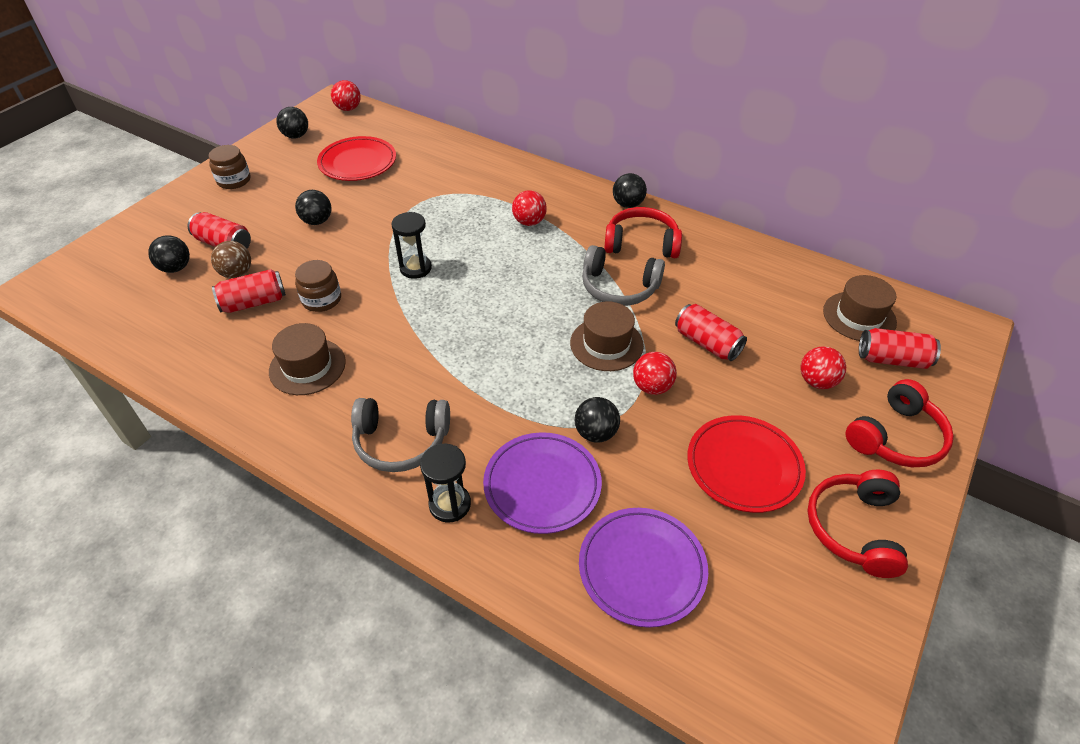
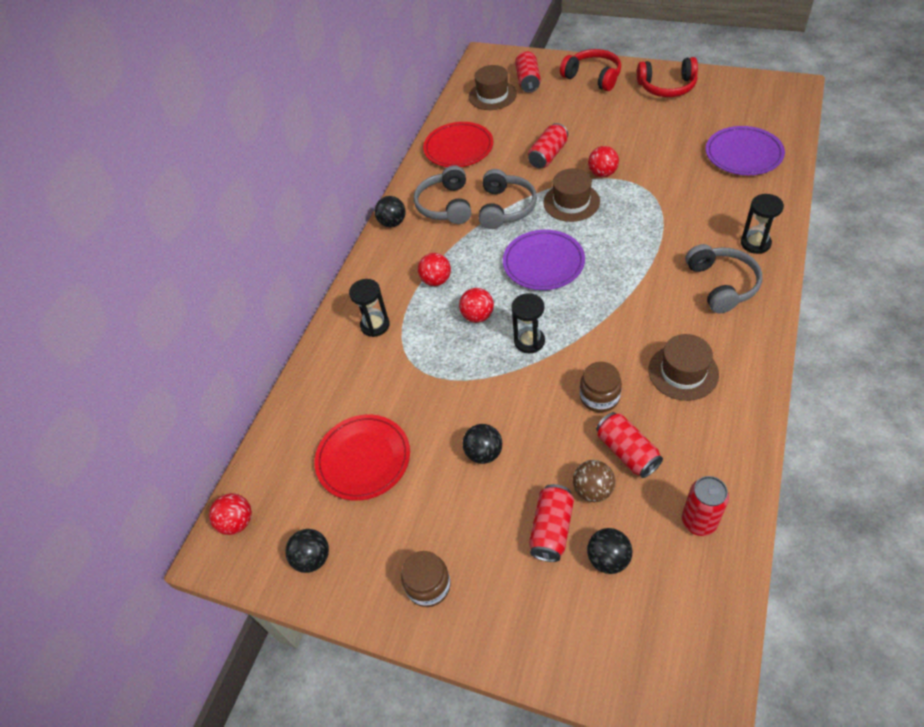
camera: 95 degrees left, 5 degrees up
(158, 328) = (699, 521): none -> red can
(492, 180) = (375, 325): none -> black hourglass
(542, 485) = (713, 205): purple plate -> purple plate (543, 263)
(596, 433) = (657, 191): black ball -> none
(641, 243) = (445, 205): red headphones -> grey headphones
(744, 466) = (647, 127): red plate -> red plate (458, 148)
(817, 381) = (562, 107): red ball -> red ball (477, 316)

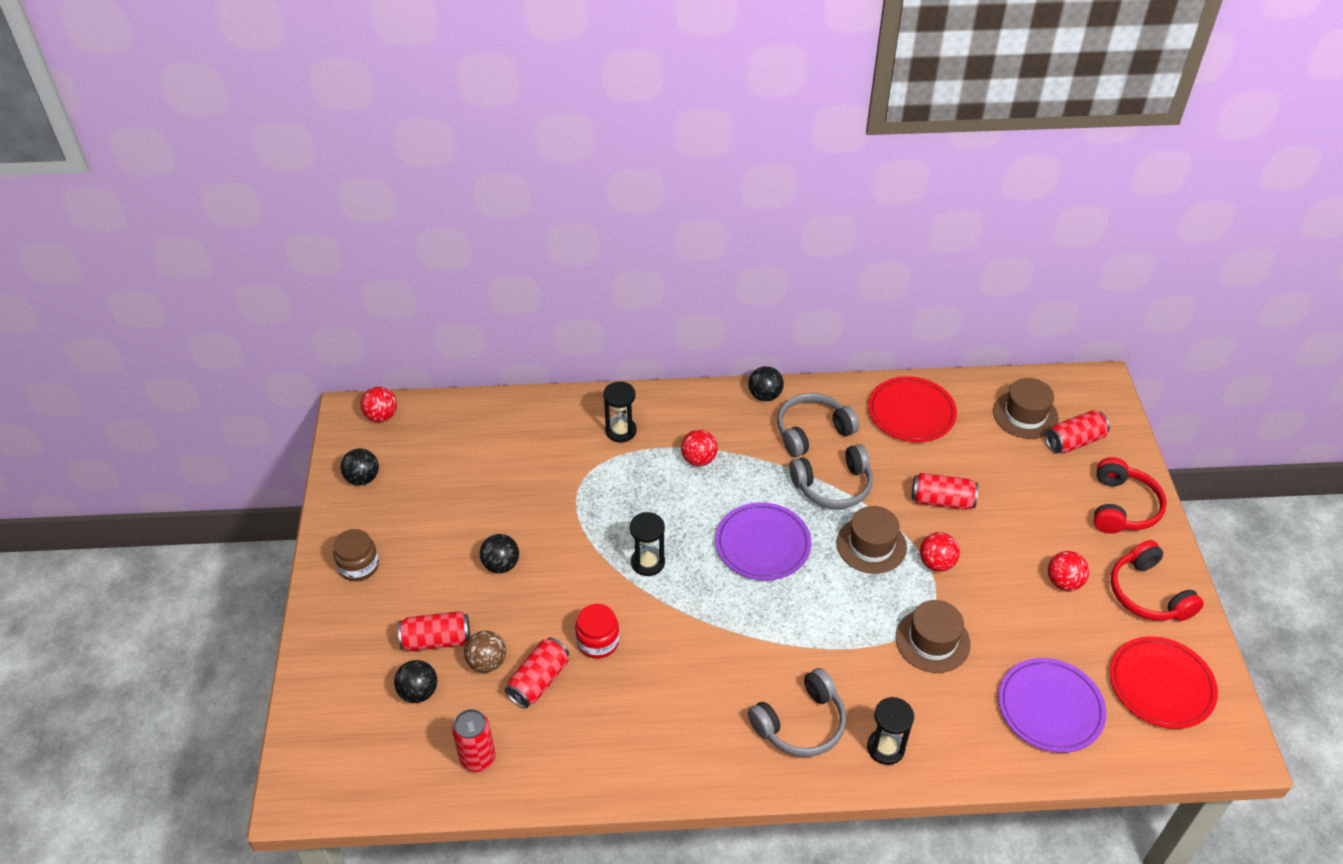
camera: 60 degrees right, 5 degrees down
(363, 459) = (467, 477): red plate -> red plate (1161, 685)
(477, 316) = (664, 509): red ball -> red ball (1064, 582)
(599, 397) = (598, 641): brown jar -> red jar
(683, 372) = (656, 709): brown hat -> brown hat (932, 641)

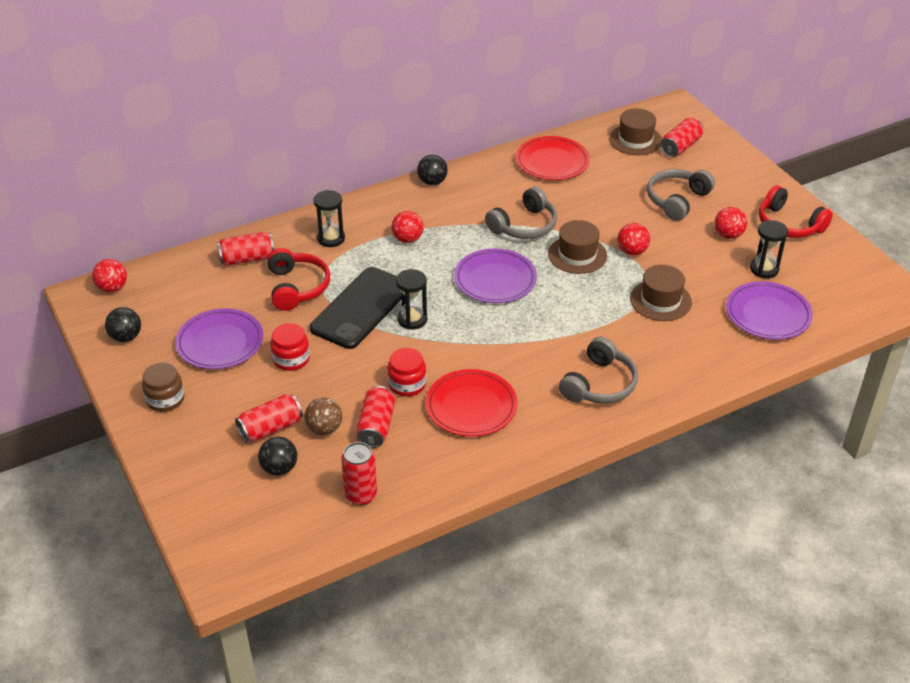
camera: 25 degrees left, 5 degrees down
(445, 518) = (220, 343): none -> purple plate
(501, 565) = (291, 359): black ball -> red jar
(603, 528) = (361, 308): none -> black phone
(812, 431) = (485, 195): grey headphones -> grey headphones (677, 200)
(885, 748) = (670, 378): black hourglass -> black hourglass (764, 269)
(942, 501) = (610, 211): red can -> red can (247, 259)
(1122, 507) = (738, 177): red headphones -> red headphones (297, 287)
(1161, 685) = (832, 276): red plate -> red plate (471, 406)

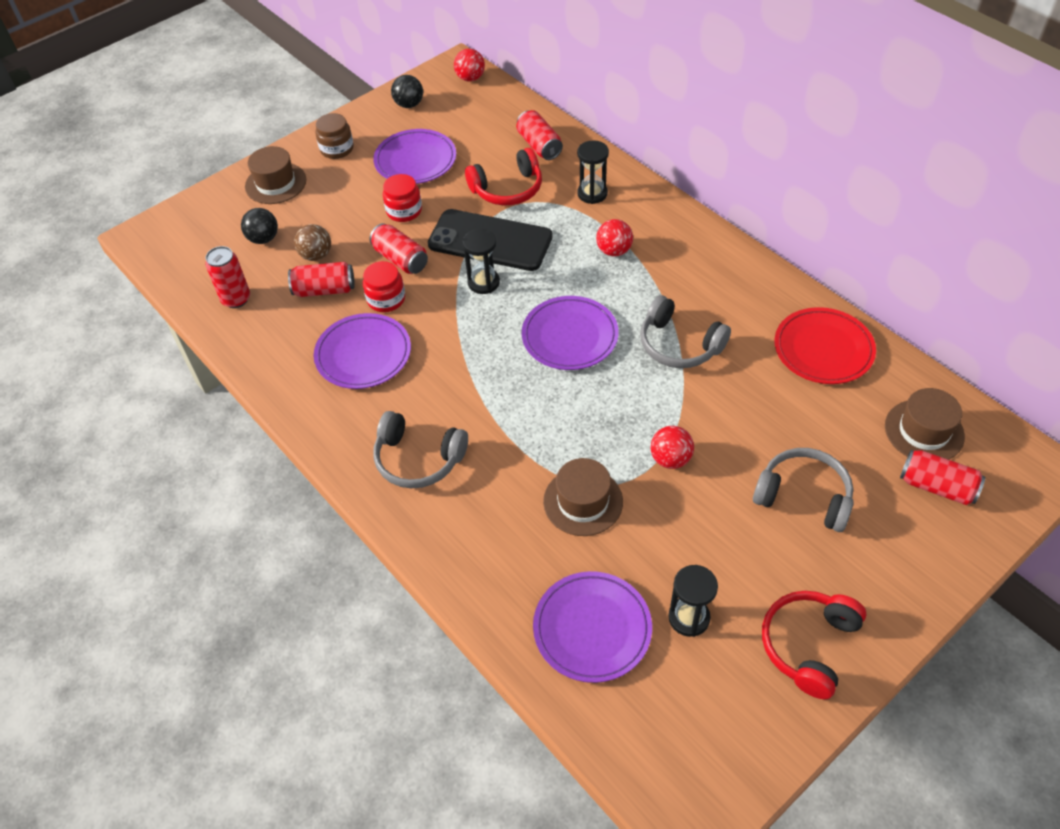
camera: 80 degrees right, 10 degrees up
(270, 428) = (312, 220): red can -> red can (401, 259)
(432, 182) = (726, 249): black ball -> none
(471, 406) = (363, 354): red plate -> purple plate
(577, 255) = (642, 404): brown hat -> brown hat (275, 183)
(728, 235) = (749, 566): red ball -> none

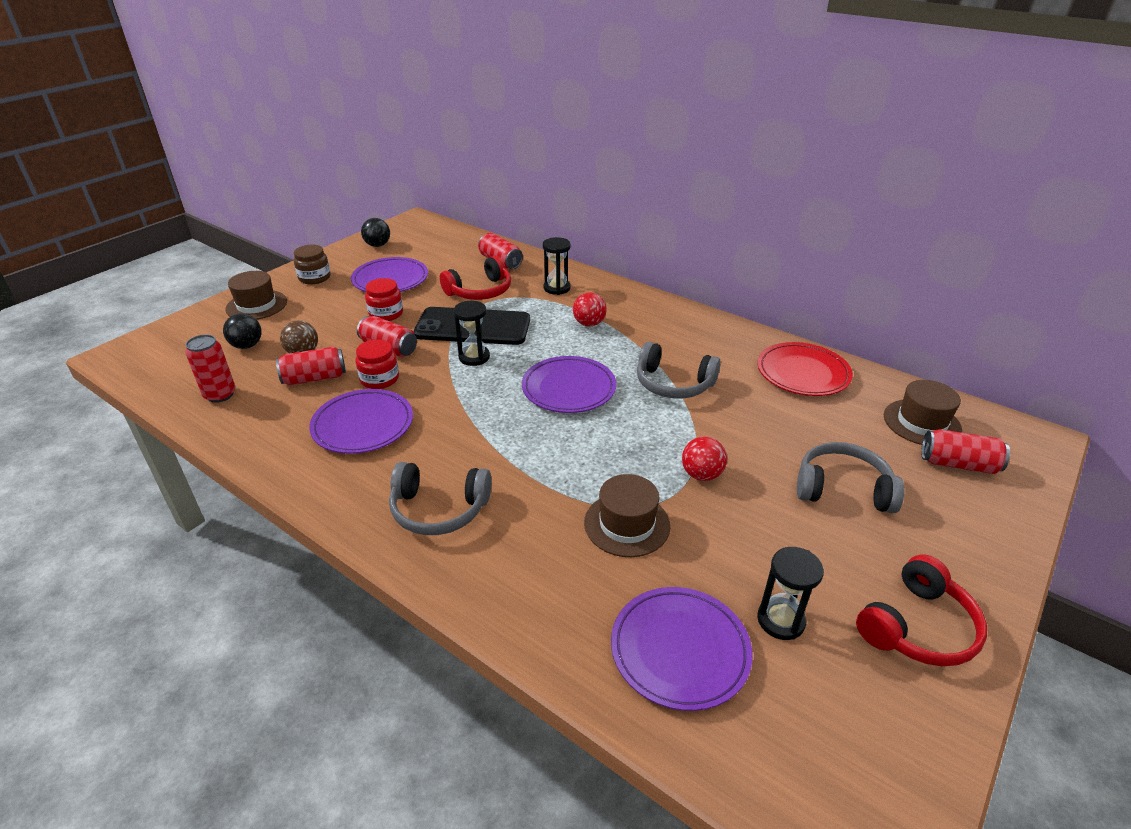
camera: 15 degrees left, 15 degrees down
(470, 78) = (429, 226): red ball -> none
(809, 645) = (917, 627): red headphones -> red headphones turned 150 degrees counterclockwise

